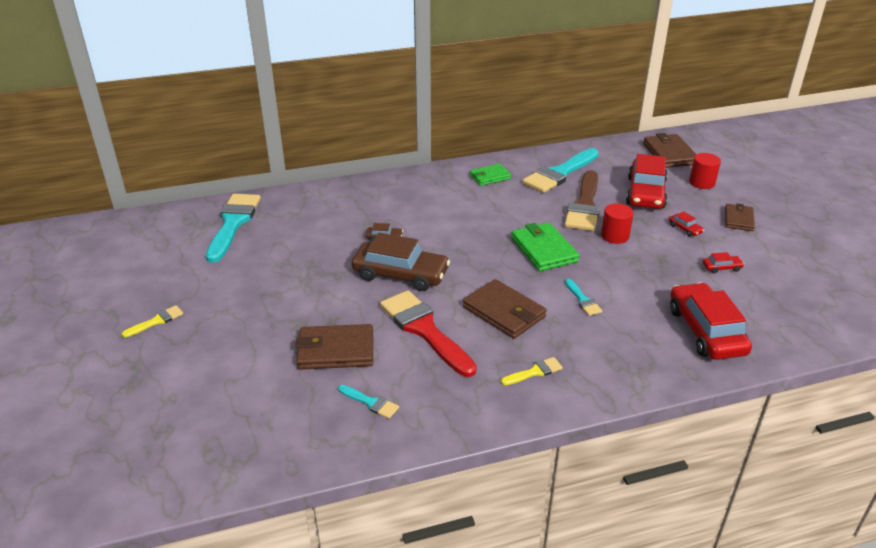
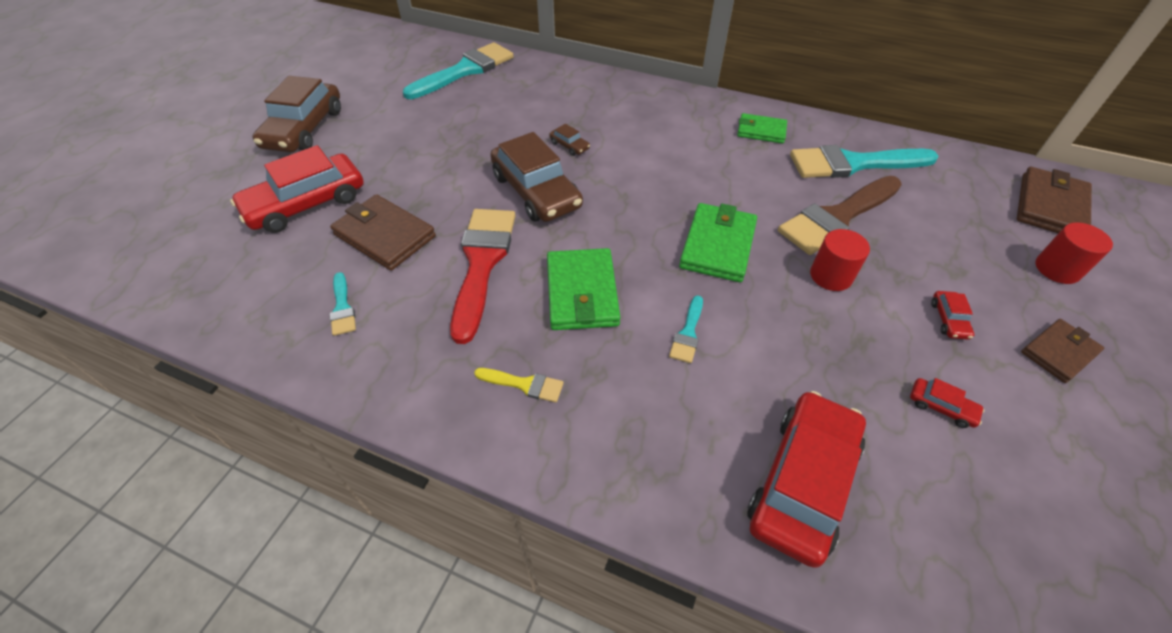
camera: 40 degrees right, 15 degrees up
(157, 321) = (304, 129): yellow brush -> brown car
(504, 312) = (582, 293): brown wallet -> green wallet
(645, 193) = (946, 242): red car -> red car (306, 204)

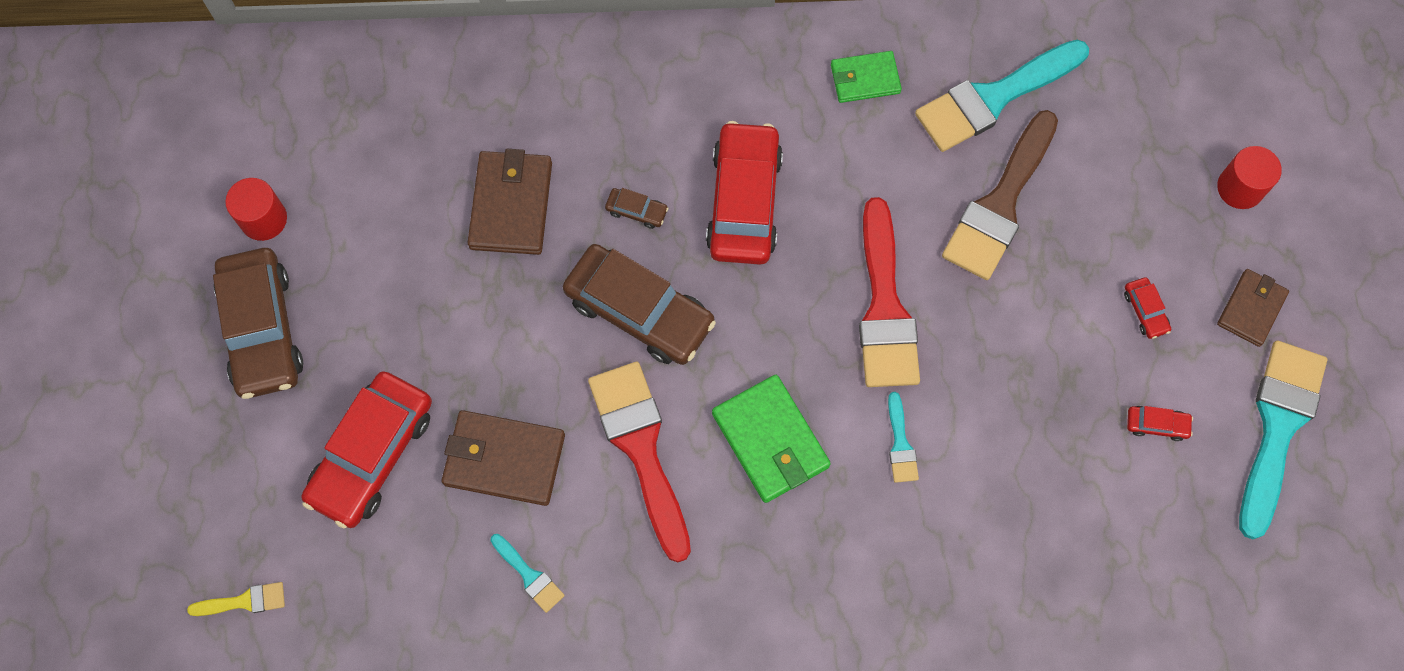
camera: 25 degrees left, 20 degrees up
(465, 70) = (402, 111): turquoise brush -> turquoise brush (1277, 427)
(524, 384) = (771, 577): yellow brush -> yellow brush (244, 601)
(717, 245) = (885, 307): green wallet -> red brush
(802, 482) = (1058, 560): red car -> red car (744, 201)
(831, 276) = (1017, 300): red cylinder -> red cylinder (264, 219)
(1050, 206) = (1223, 84): brown wallet -> brown wallet (511, 205)

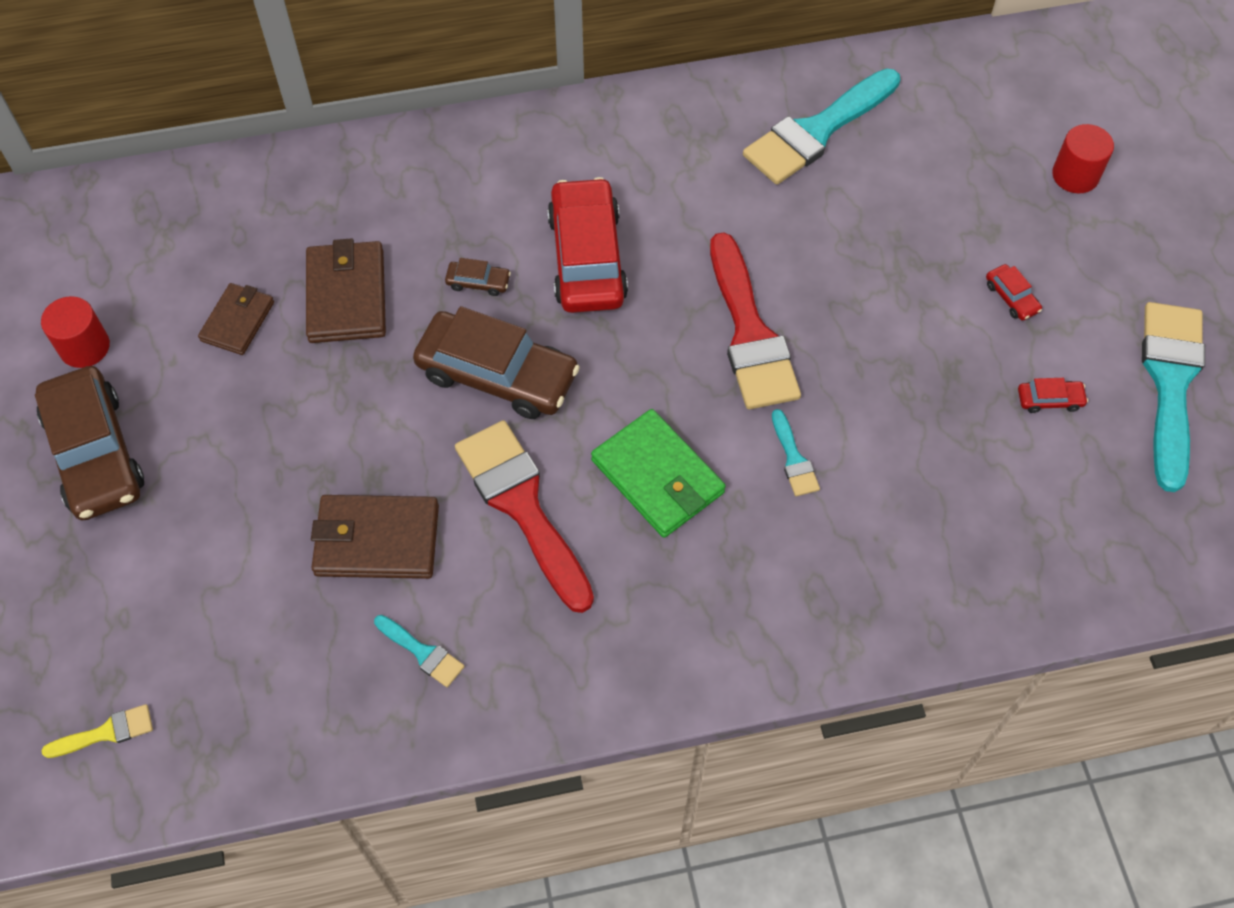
camera: 10 degrees left, 10 degrees down
(372, 454) = (231, 558): red car -> none
(865, 79) = (686, 132): green wallet -> none
(1000, 204) = (845, 223): brown brush -> none
(1251, 309) = (1115, 280): brown wallet -> brown wallet (237, 321)

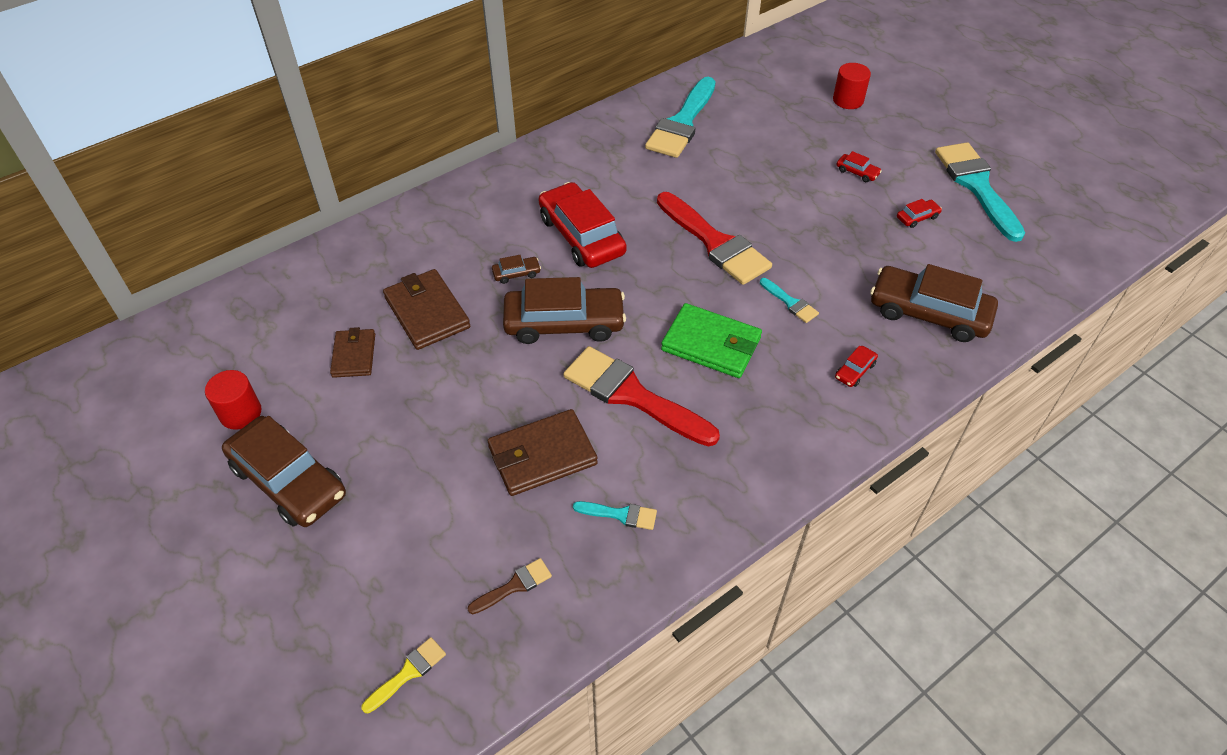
camera: 25 degrees left, 10 degrees down
(263, 685) = (514, 586): none -> brown brush
(815, 588) = (855, 371): none -> red car
(968, 547) = (929, 313): none -> brown car

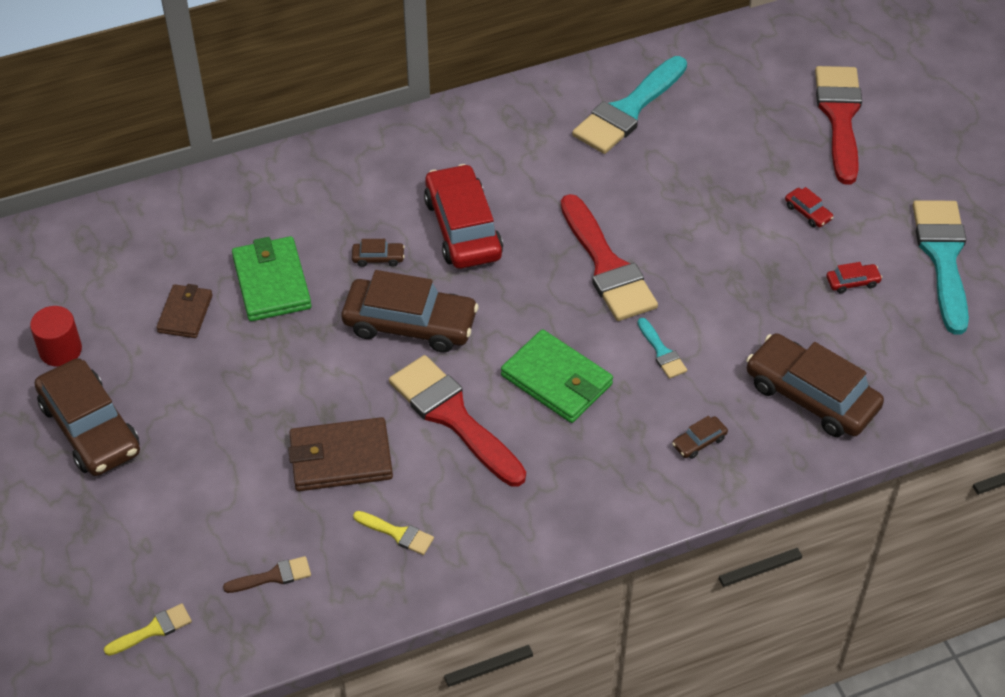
camera: 15 degrees right, 0 degrees up
(427, 312) = (271, 282): brown wallet -> green wallet
(620, 514) = (397, 533): turquoise brush -> yellow brush
(848, 100) = (839, 117): red cylinder -> red brush
(855, 371) = (699, 442): red car -> brown car

